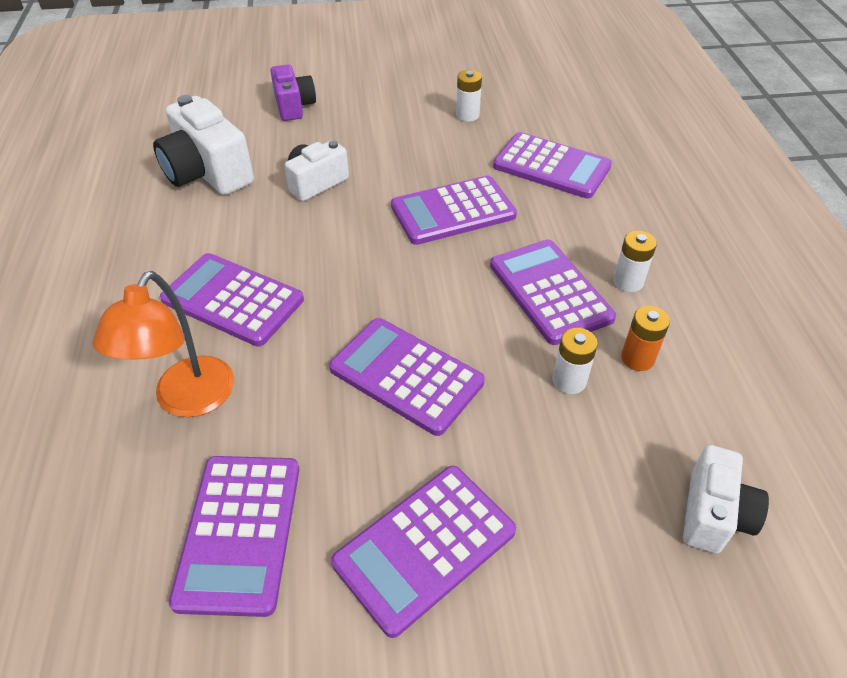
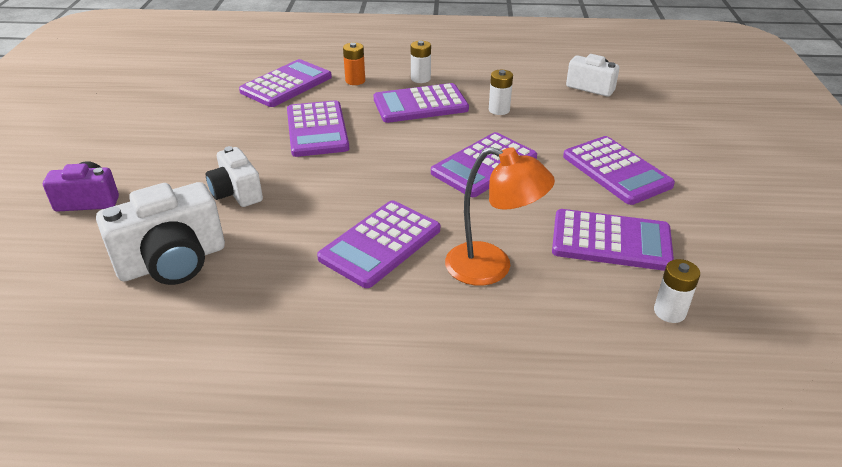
camera: 80 degrees left, 10 degrees down
(467, 115) = (189, 109): white battery -> white battery (669, 312)
(637, 358) = (485, 87): orange battery -> orange battery (355, 81)

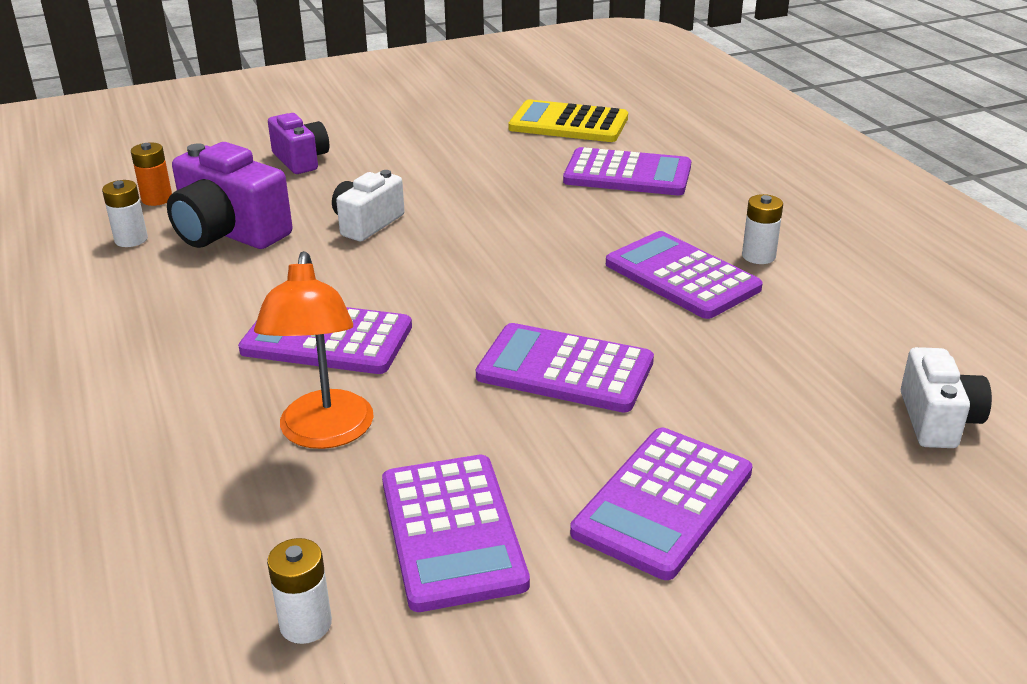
camera: 65 degrees right, 5 degrees down
(173, 261) = (229, 233): white camera -> purple camera
(191, 82) = (568, 123): none -> yellow calculator
(317, 129) = (540, 226): purple calculator -> none
(355, 81) = (692, 212): orange battery -> orange battery (157, 199)
(499, 110) = (741, 344): white battery -> white battery (131, 239)

